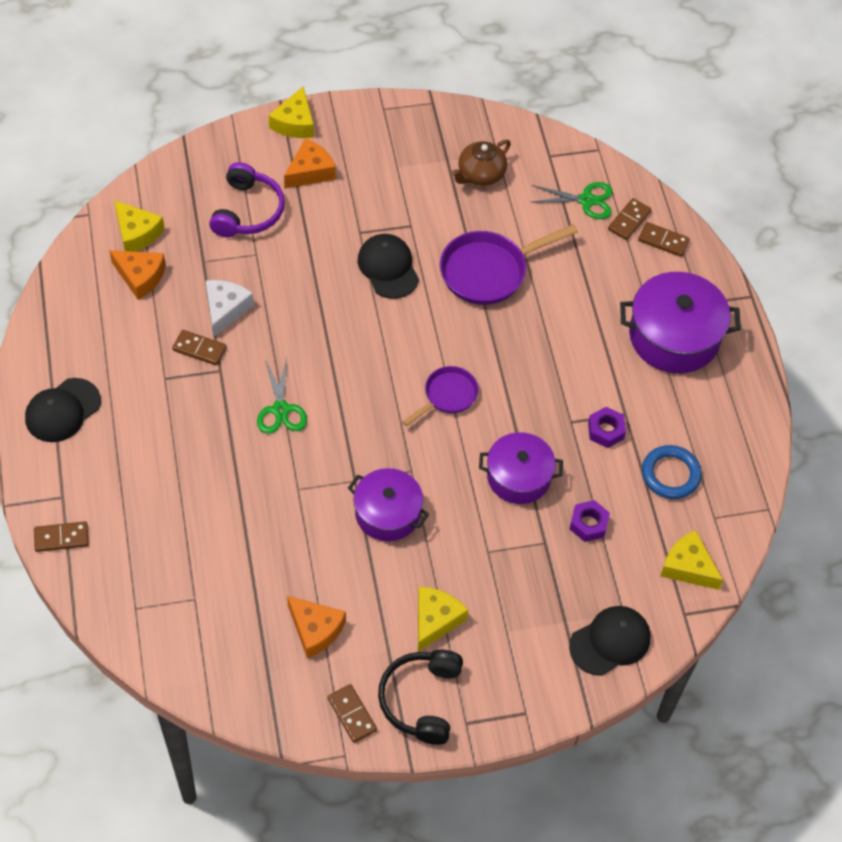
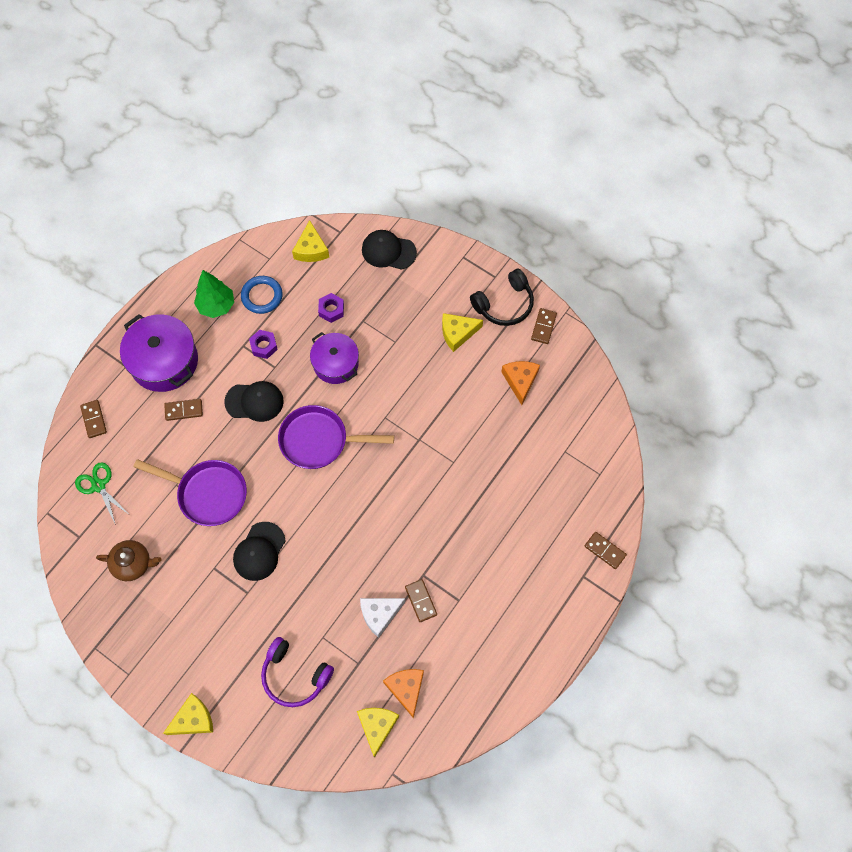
camera: 130 degrees left, 10 degrees up
(62, 410) = (536, 634): black cap -> black cap (254, 402)
(247, 211) = (295, 676): purple headphones -> purple headphones turned 120 degrees counterclockwise
(280, 410) = (415, 517): green scissors -> none
(310, 171) = (226, 669): orange cheese -> none
(387, 513) = (422, 406): purple pot -> none
(447, 396) = (319, 440): purple pan -> purple pan, size x1.69
(629, 220) = (94, 450): brown domino -> brown domino (184, 410)
(698, 426) = (216, 306): none -> green tree

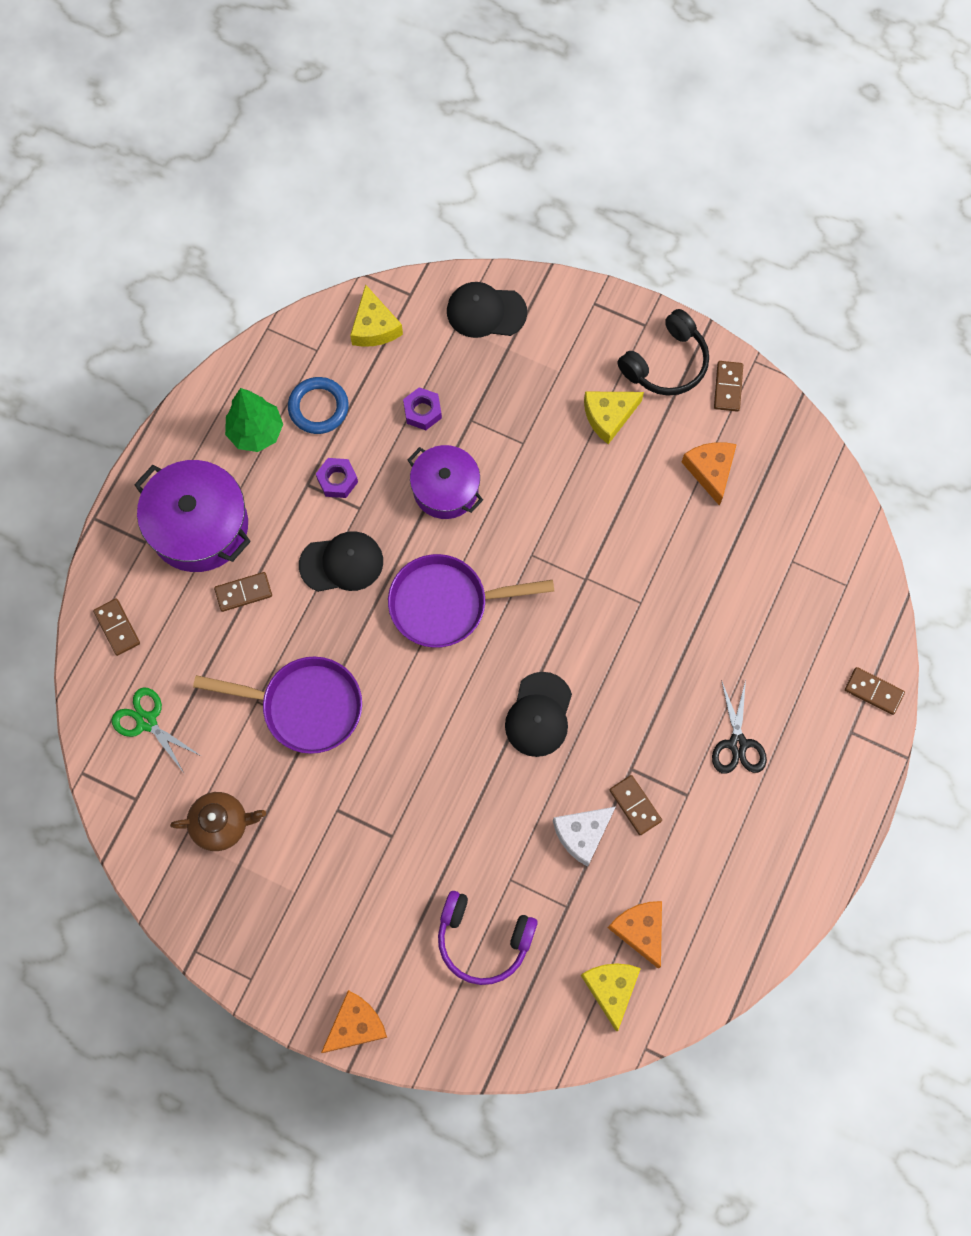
camera: 10 degrees left, 5 degrees up
(193, 719) = (356, 1025): yellow cheese -> orange cheese
(259, 551) = (395, 775): black cap -> black cap (539, 715)
(501, 571) = (737, 744): none -> black scissors

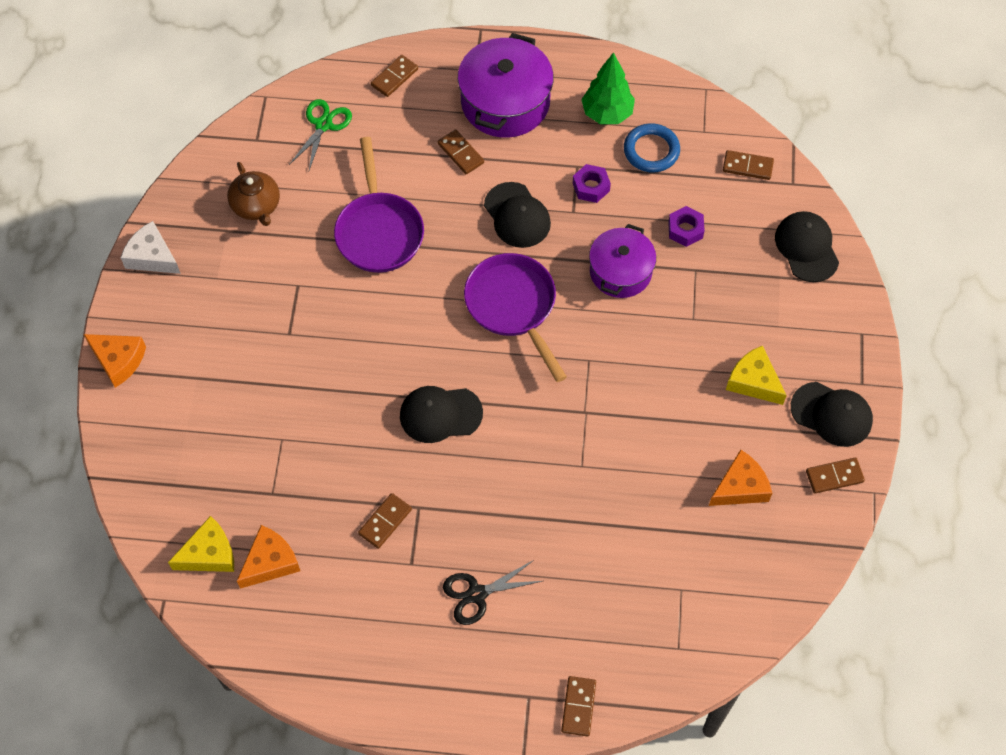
camera: 70 degrees right, 10 degrees down
(374, 327) = (747, 166): yellow cheese -> brown domino
(483, 939) = (221, 434): purple headphones -> none
(582, 834) = (343, 485): white cheese -> white cheese (152, 256)
(666, 363) = (831, 414): black headphones -> black cap

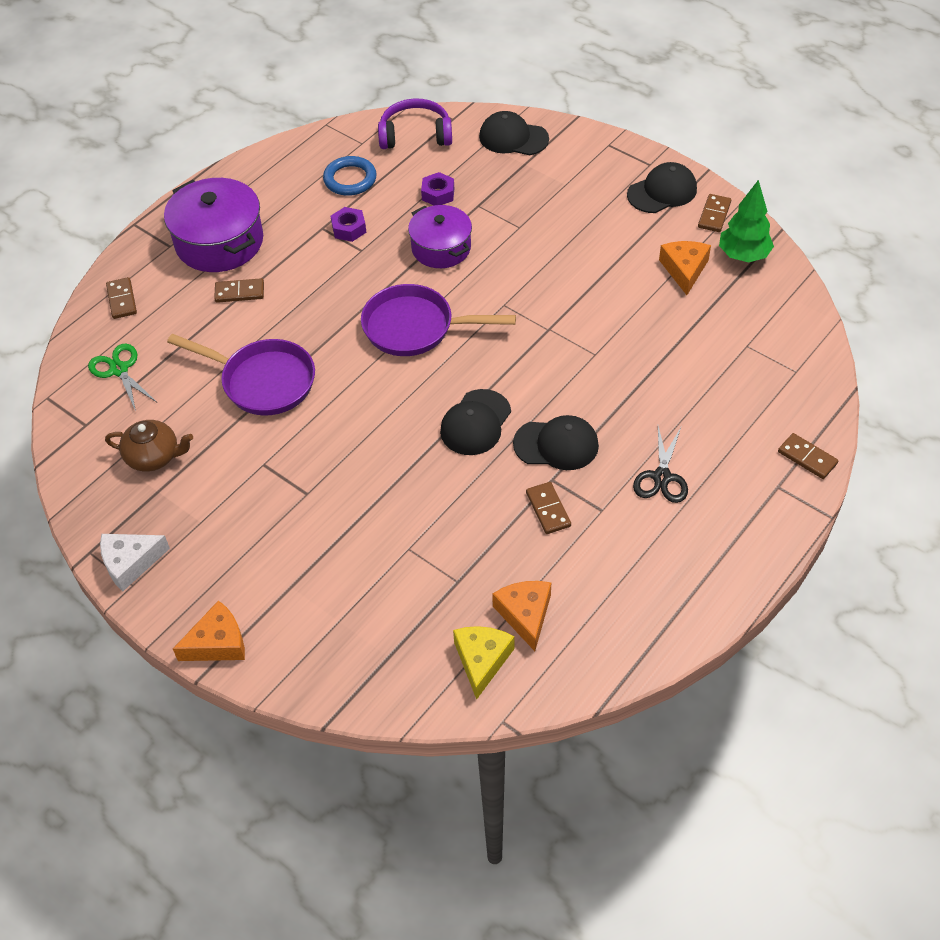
camera: 55 degrees left, 10 degrees down
(517, 215) = (332, 285): black cap -> black cap (556, 445)
(607, 113) = (291, 188): green tree -> green tree (743, 256)
(747, 166) = (415, 135): brown domino -> purple headphones
(753, 381) = (601, 219): yellow cheese -> none

